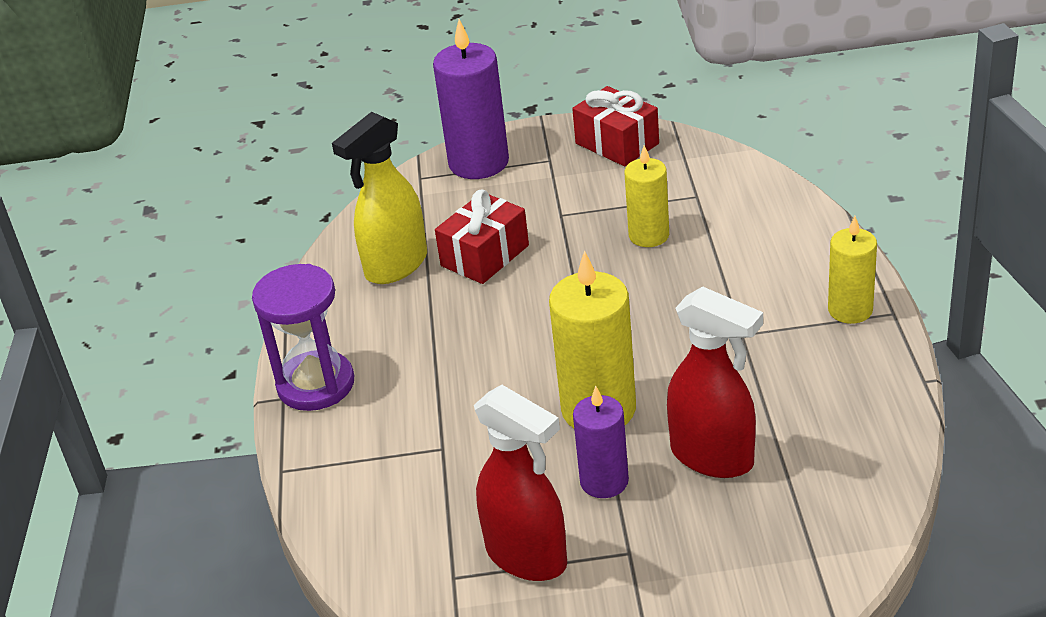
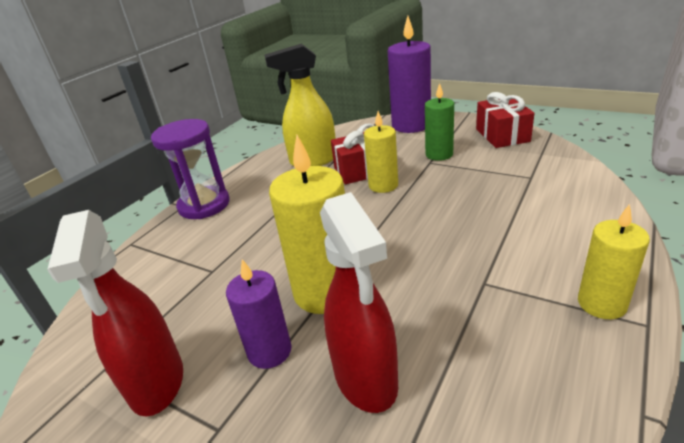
camera: 35 degrees right, 5 degrees down
(562, 199) = (439, 154): none -> green candle
(649, 235) = (474, 190): yellow candle -> yellow candle (383, 185)

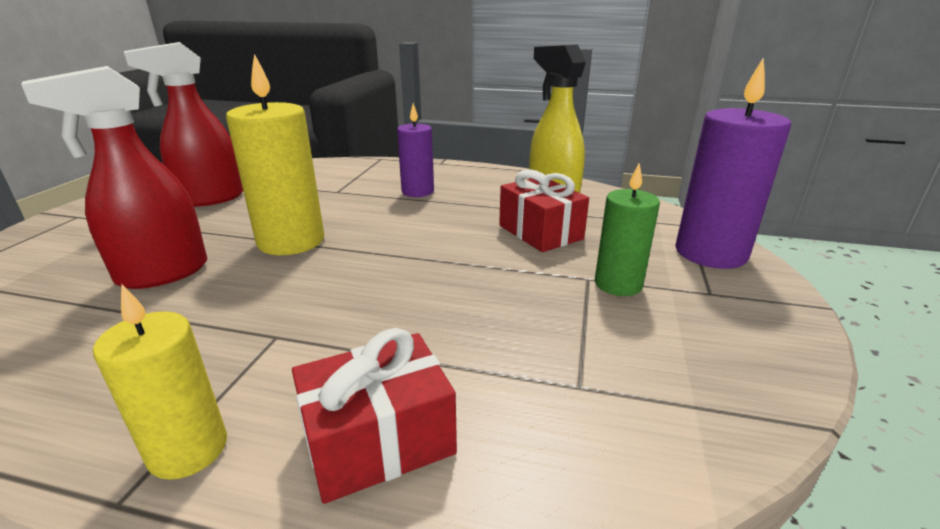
camera: 70 degrees right, 5 degrees down
(204, 205) = (442, 170): purple hourglass -> none
(269, 351) = (221, 229): purple candle -> purple candle (417, 191)
(383, 185) = (504, 249): yellow candle -> none
(502, 135) = (747, 350): red gift -> red gift (379, 440)

